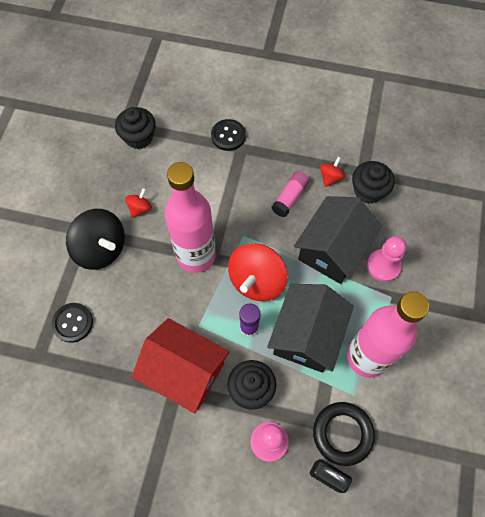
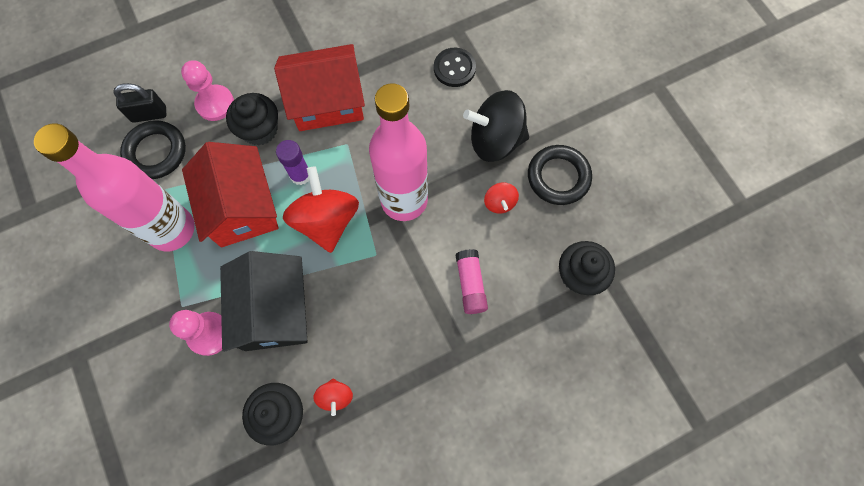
camera: 140 degrees right, 5 degrees up
(89, 196) = (558, 177): none -> black ring
(228, 136) = (490, 356): black button -> none
(290, 198) = (361, 334): pink glue stick -> pink glue stick (470, 284)
(307, 335) = (242, 207): black house -> red house

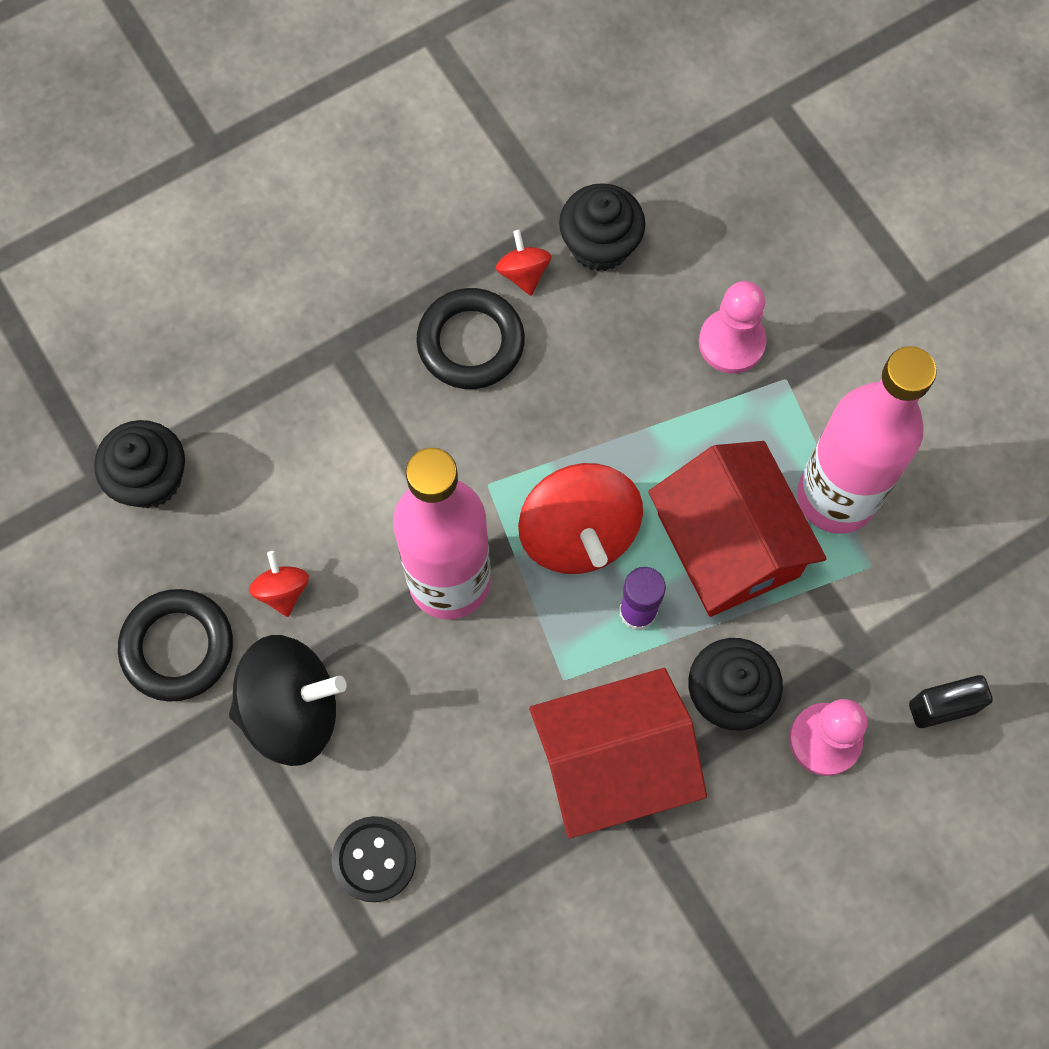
camera: 175 degrees right, 0 degrees up
(156, 152) = (906, 633): black ring -> black ring (470, 343)
(274, 311) = (638, 383): black house -> none
(470, 284) = (329, 449): pink glue stick -> none

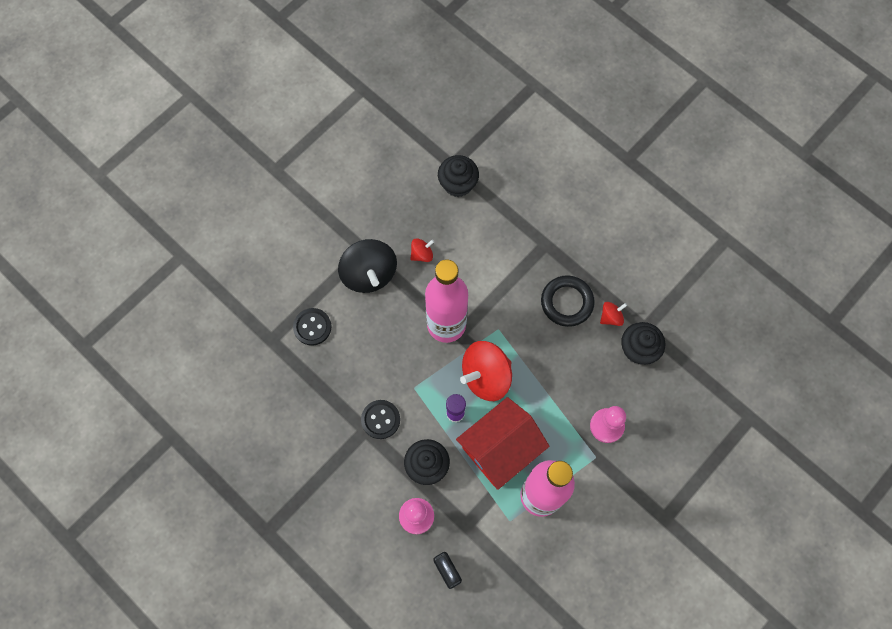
camera: 75 degrees right, 0 degrees up
(177, 647) = (385, 219): black ring -> none
(613, 763) = (380, 419): red house -> black button

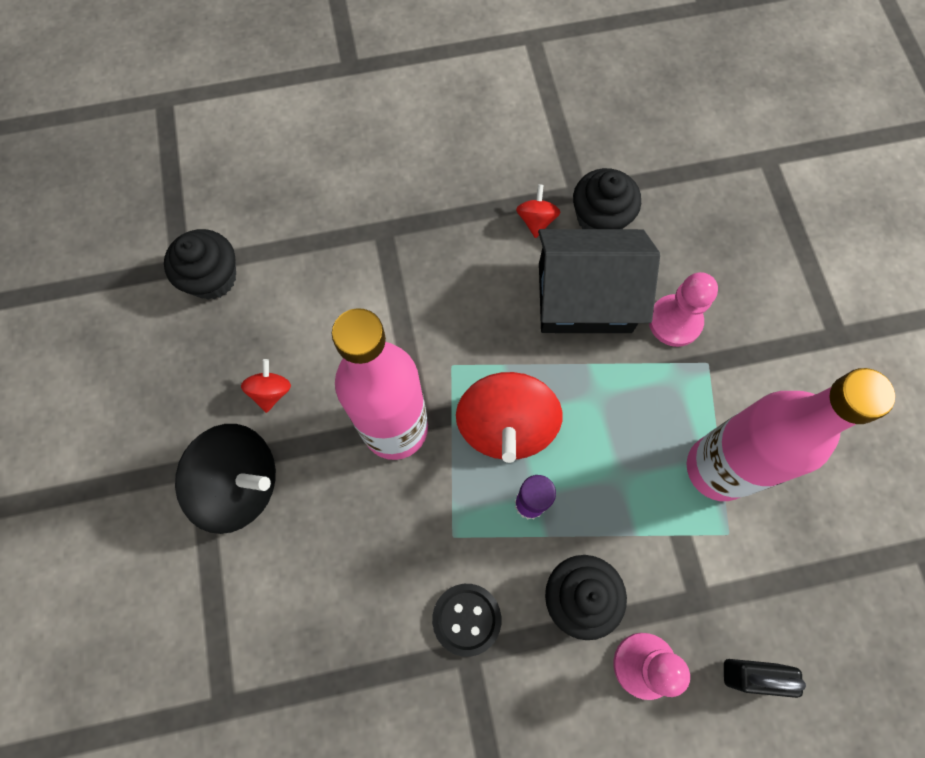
camera: 55 degrees left, 0 degrees up
(312, 327) = (253, 626): black button -> none
(500, 448) = (619, 476): red house -> none
(567, 302) = (479, 257): black ring -> none
(585, 370) = (584, 297): none -> black house

